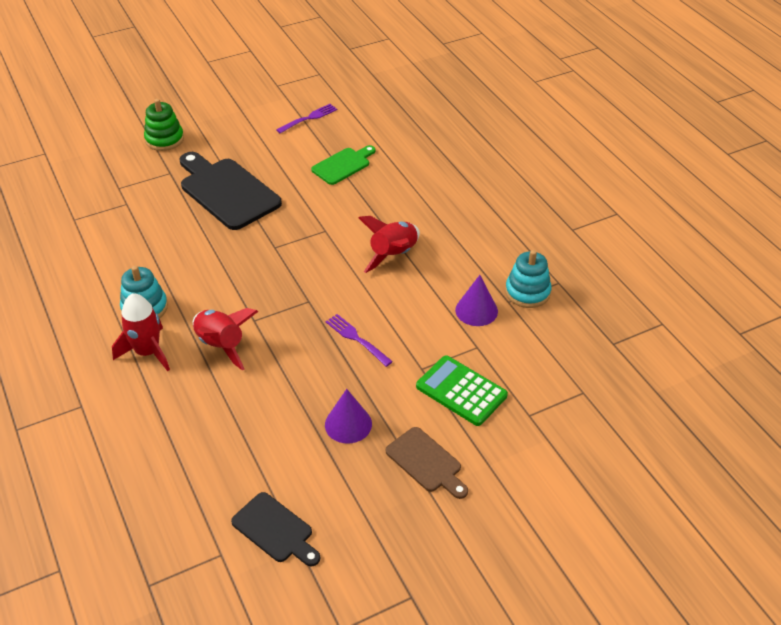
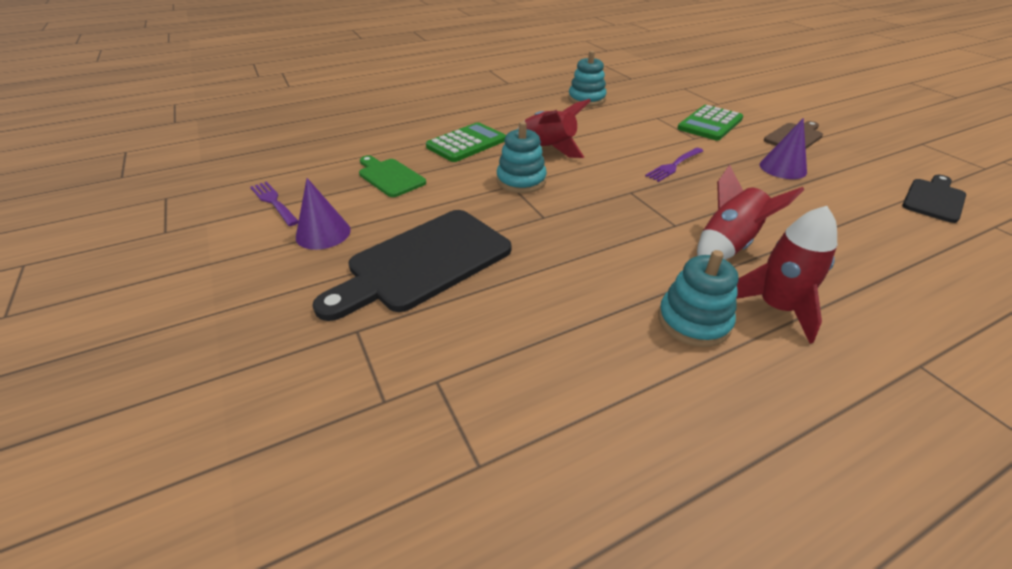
camera: 90 degrees left, 5 degrees down
(164, 139) = (246, 349): green stacking toy -> none
(332, 236) = (521, 181): none -> turquoise stacking toy
(404, 203) = (466, 143): none -> green calculator
(476, 310) = (614, 116): purple cone -> purple cone (323, 233)

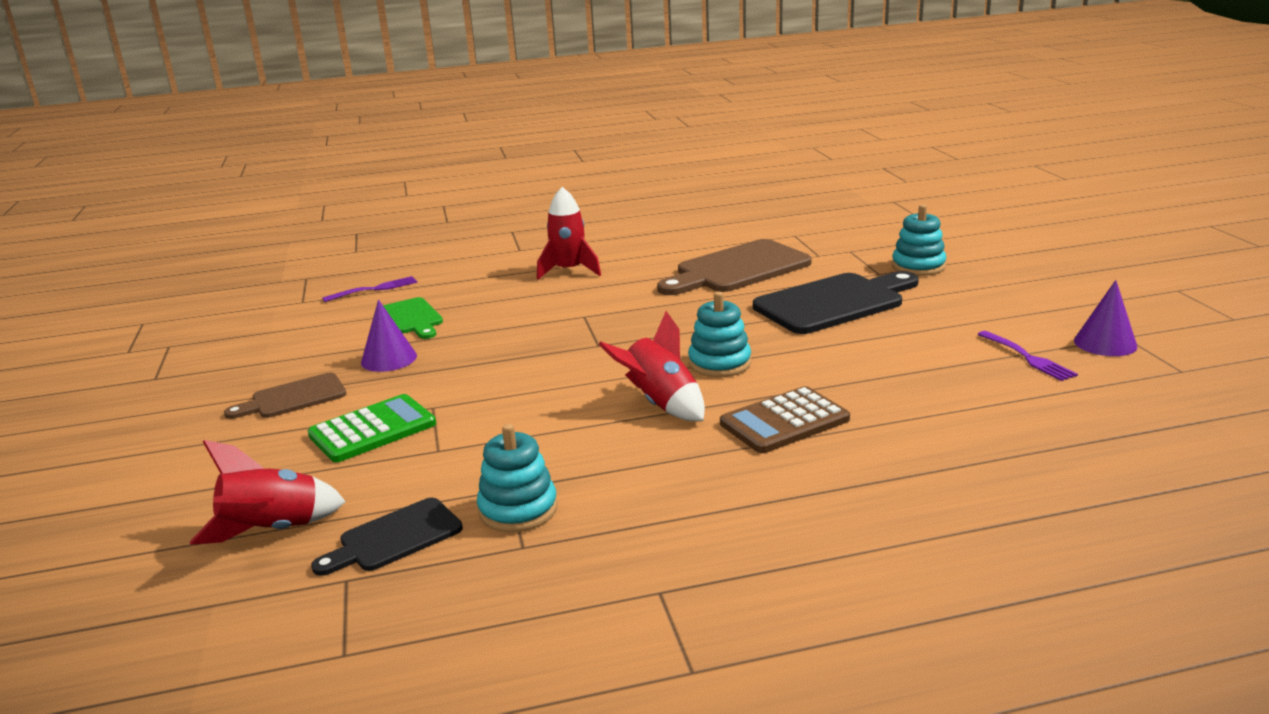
camera: 165 degrees left, 15 degrees down
(323, 233) = (944, 326): purple cone -> purple cone (1105, 343)
(389, 176) = (892, 378): green cutting board -> green cutting board (412, 318)
(466, 143) = (784, 421): green calculator -> brown calculator
(550, 327) = (737, 269): none -> brown cutting board
(674, 165) = (513, 370): purple fork -> purple fork (374, 289)
(693, 321) = (635, 268): turquoise stacking toy -> turquoise stacking toy (918, 266)
(728, 245) = (555, 301): red rocket -> red rocket (273, 530)
(934, 199) = (300, 322): black cutting board -> black cutting board (395, 538)

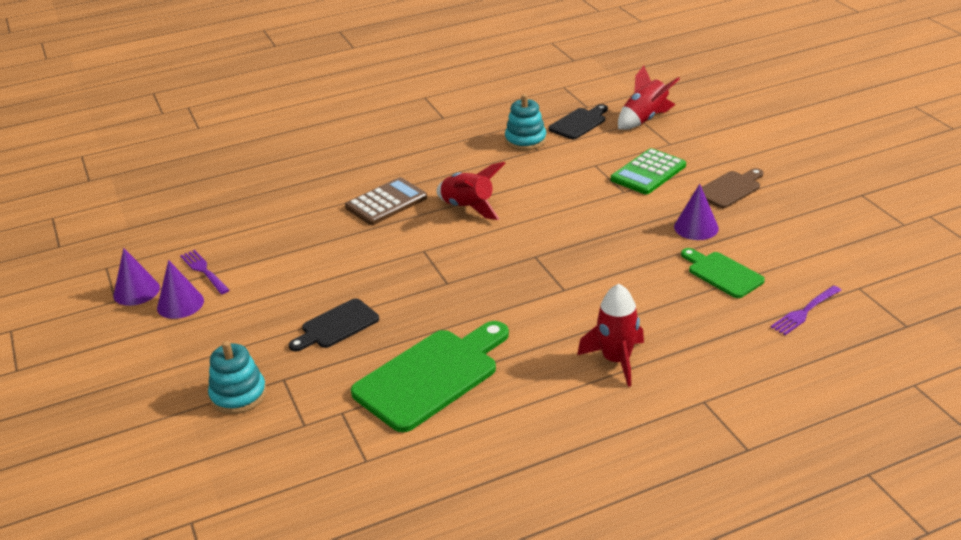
camera: 170 degrees right, 10 degrees up
(719, 363) = (433, 245): turquoise stacking toy -> none
(737, 269) = (431, 376): brown cutting board -> green cutting board
(834, 303) = (336, 326): black cutting board -> black cutting board, size x0.56
(1033, 329) = (180, 304): none -> purple cone

